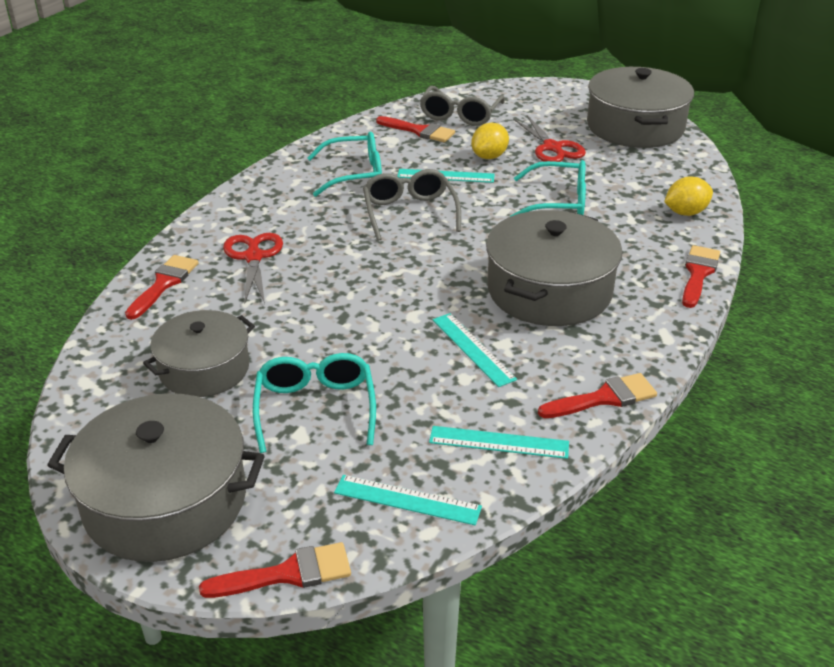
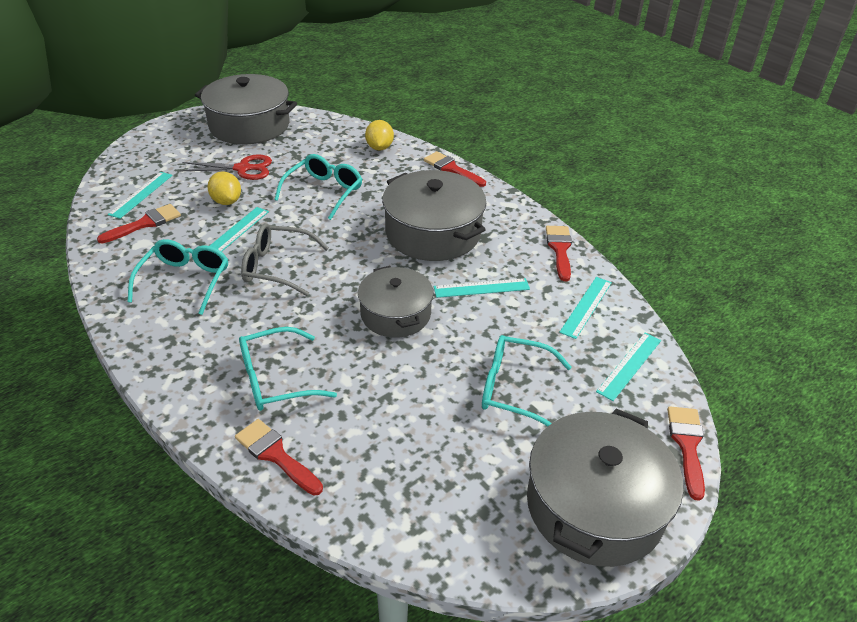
camera: 70 degrees left, 5 degrees up
(204, 369) = (431, 448): grey pot -> grey pot (395, 314)
(253, 257) = (275, 379): red scissors -> turquoise glasses
(460, 115) = (141, 194): grey glasses -> turquoise ruler

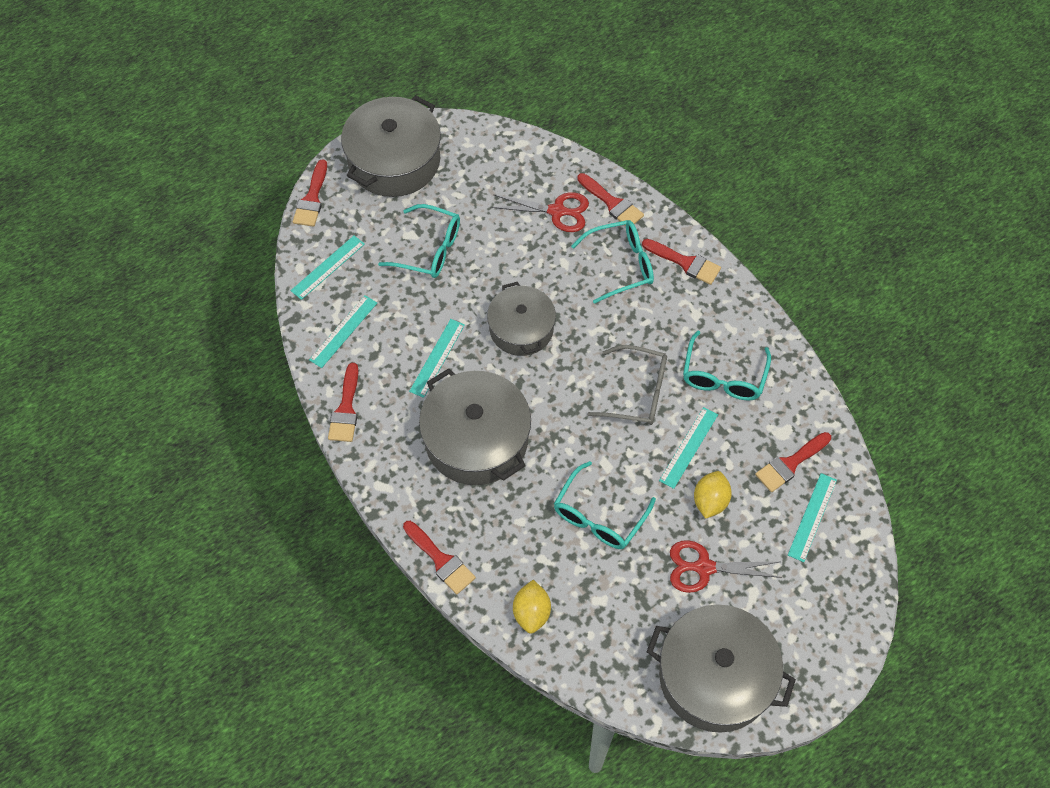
camera: 175 degrees left, 20 degrees up
(194, 384) = (685, 263): none -> red brush
(226, 201) = (710, 501): yellow lemon -> yellow lemon turned 45 degrees clockwise
(353, 441) = (557, 211): none -> red scissors
(481, 288) = (437, 358): turquoise ruler -> turquoise ruler turned 60 degrees counterclockwise

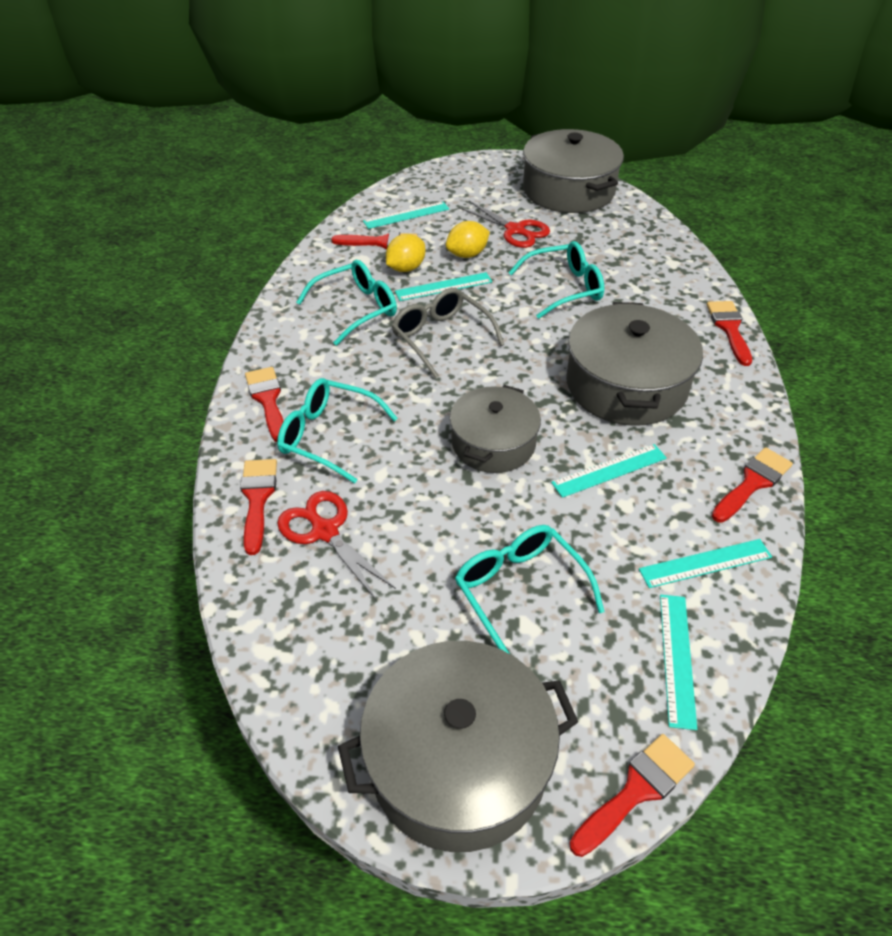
camera: 140 degrees left, 15 degrees down
(328, 267) = (677, 658): turquoise ruler -> turquoise ruler turned 75 degrees counterclockwise
(531, 613) = (674, 269): yellow lemon -> yellow lemon (406, 268)

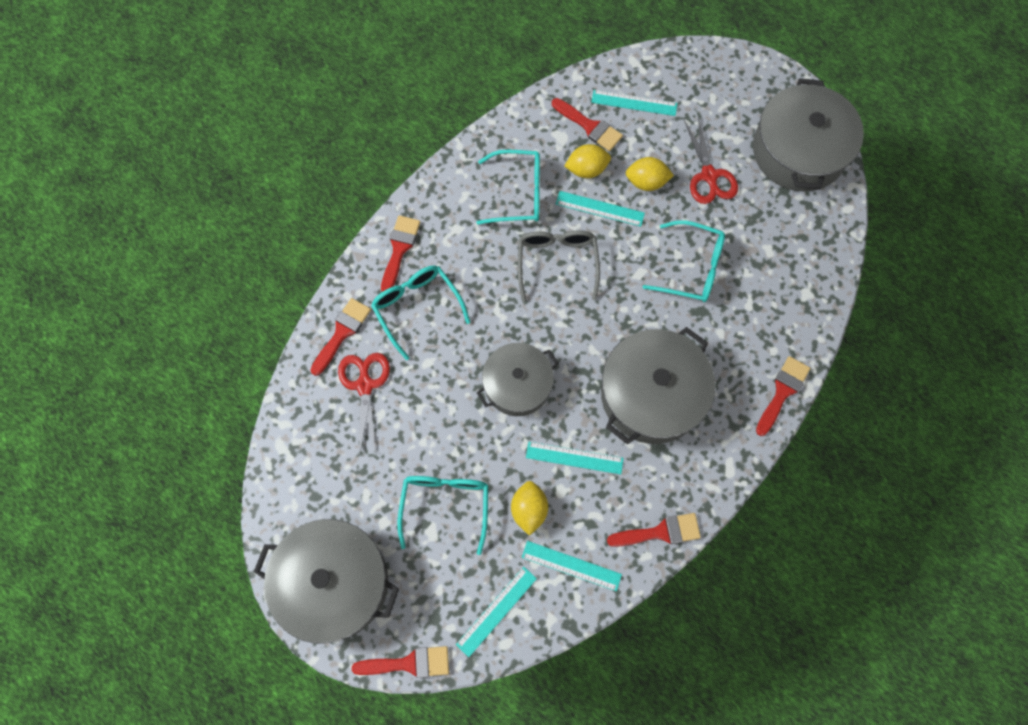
camera: 35 degrees right, 25 degrees up
(611, 540) = (529, 509): none -> yellow lemon

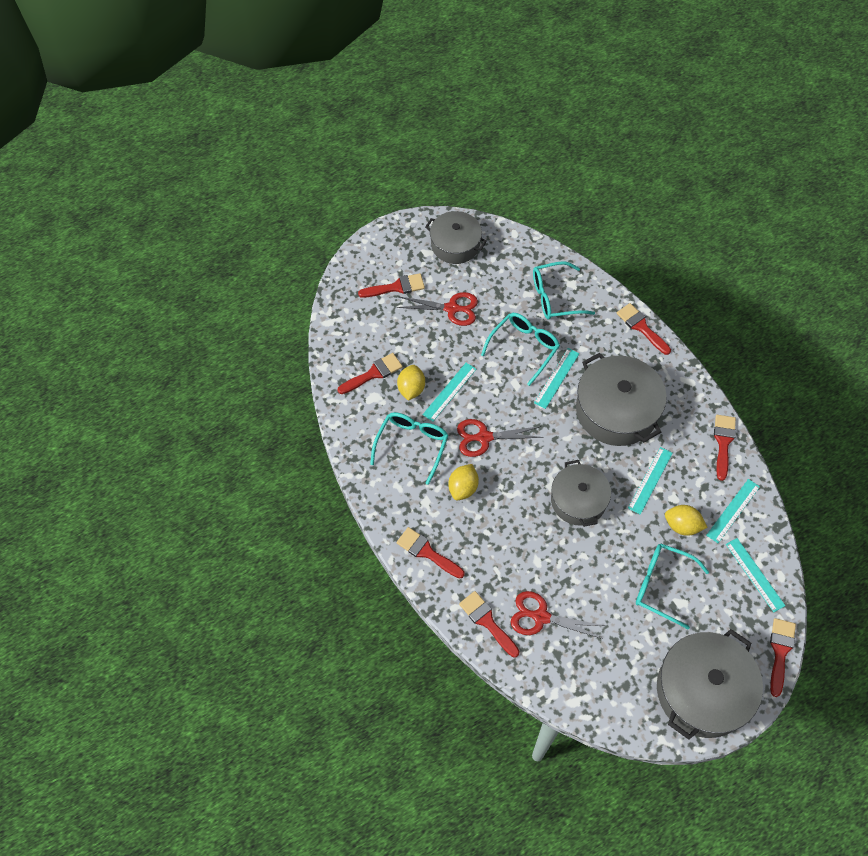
camera: 70 degrees left, 10 degrees down
(417, 307) = (485, 555): turquoise glasses -> turquoise glasses (554, 297)
(557, 262) = (484, 437): grey glasses -> red scissors
(634, 103) = (366, 335): turquoise ruler -> turquoise ruler (556, 378)
(646, 182) = (439, 352): yellow lemon -> yellow lemon (463, 488)
(710, 110) = (396, 287): none -> red brush
(798, 151) = (455, 245): grey pot -> grey pot, size x0.65

